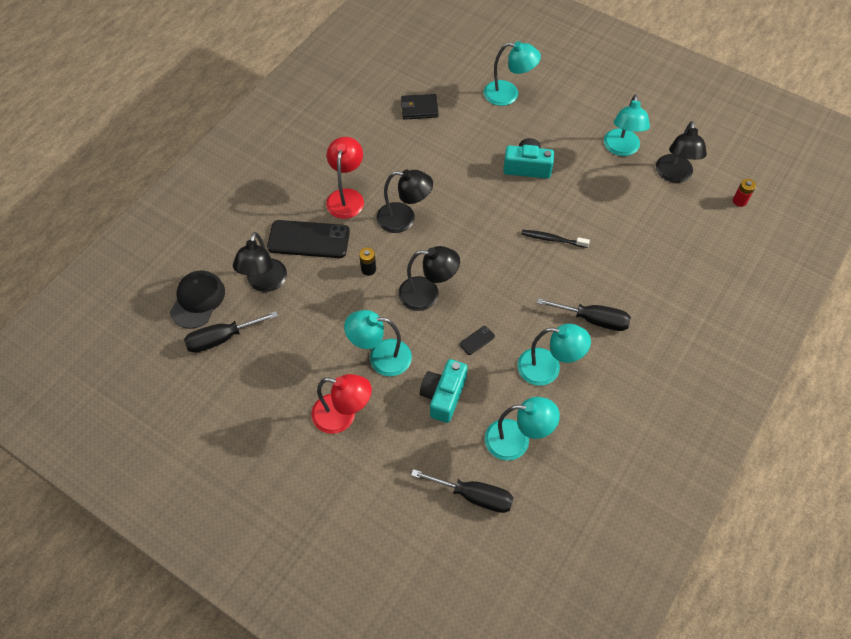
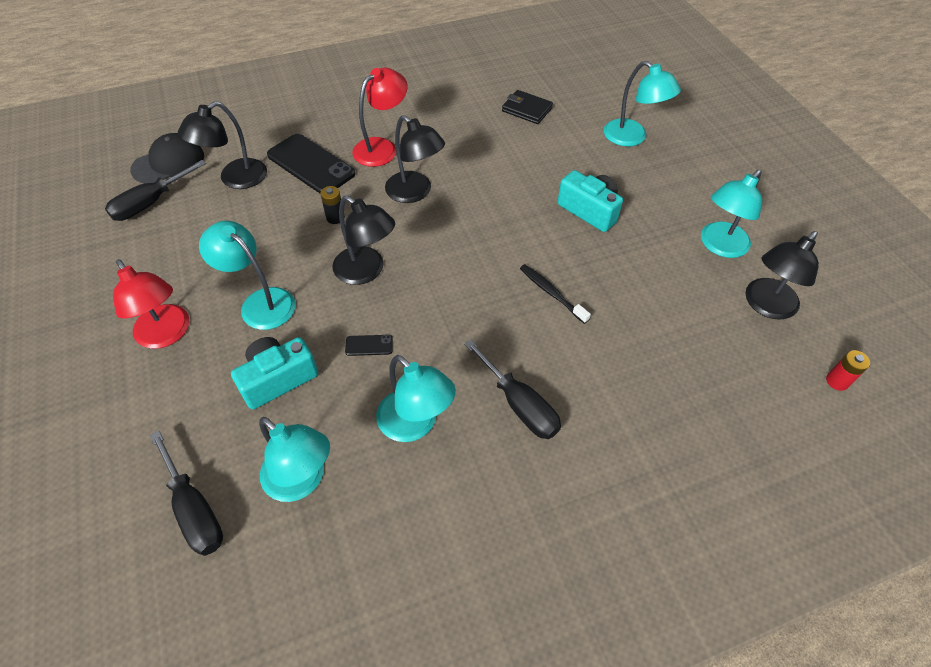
camera: 35 degrees right, 5 degrees down
(222, 338) = (150, 203): black screwdriver -> black screwdriver turned 60 degrees counterclockwise

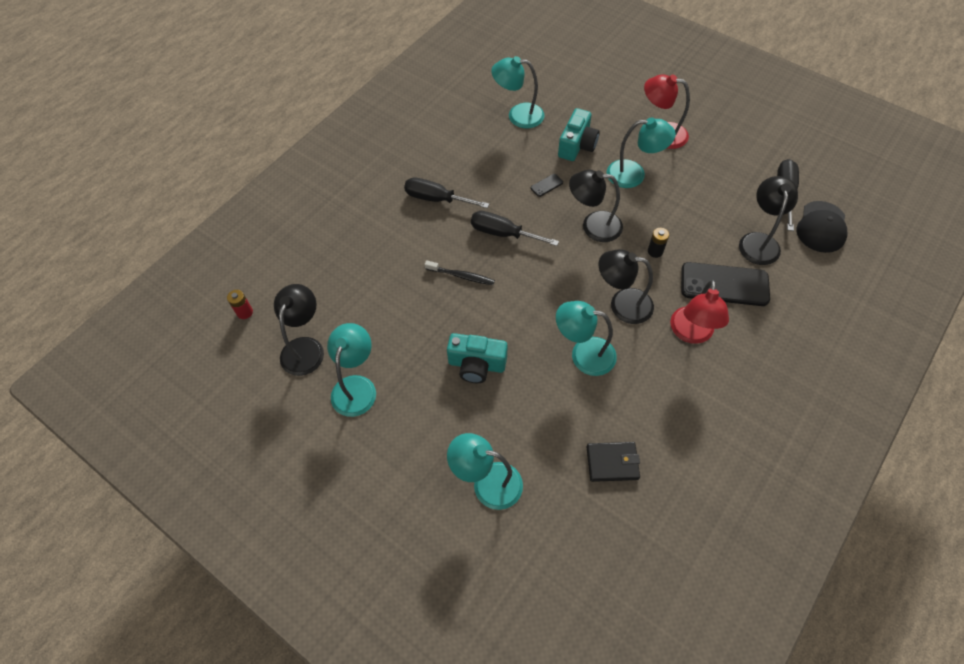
camera: 150 degrees right, 5 degrees up
(194, 509) = (554, 84): black screwdriver -> black screwdriver (503, 233)
(415, 424) = (485, 162): turquoise lamp -> turquoise lamp (583, 354)

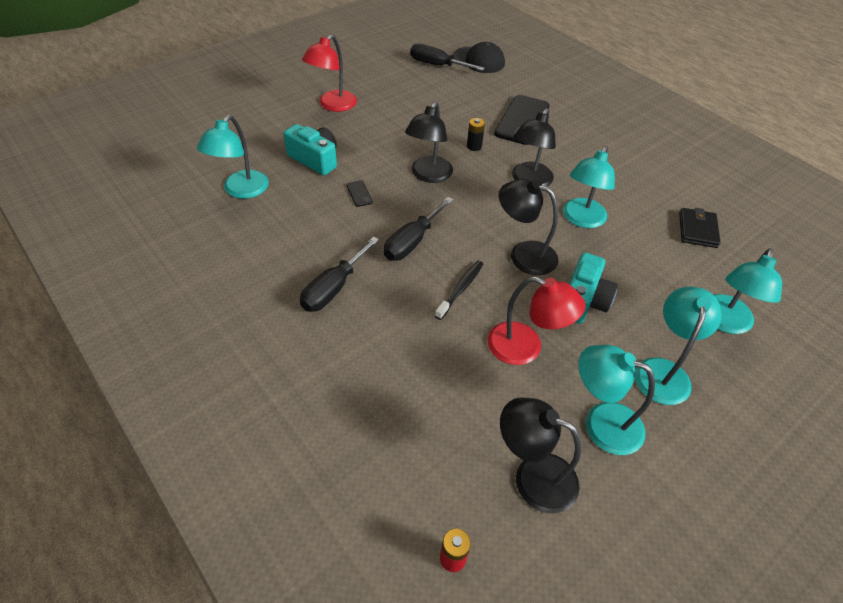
camera: 80 degrees left, 10 degrees down
(634, 174) = (375, 134): turquoise lamp -> turquoise lamp (663, 371)
(691, 333) = (569, 151): red lamp -> red lamp (525, 348)
(759, 241) = (482, 91): black lamp -> black lamp (523, 254)

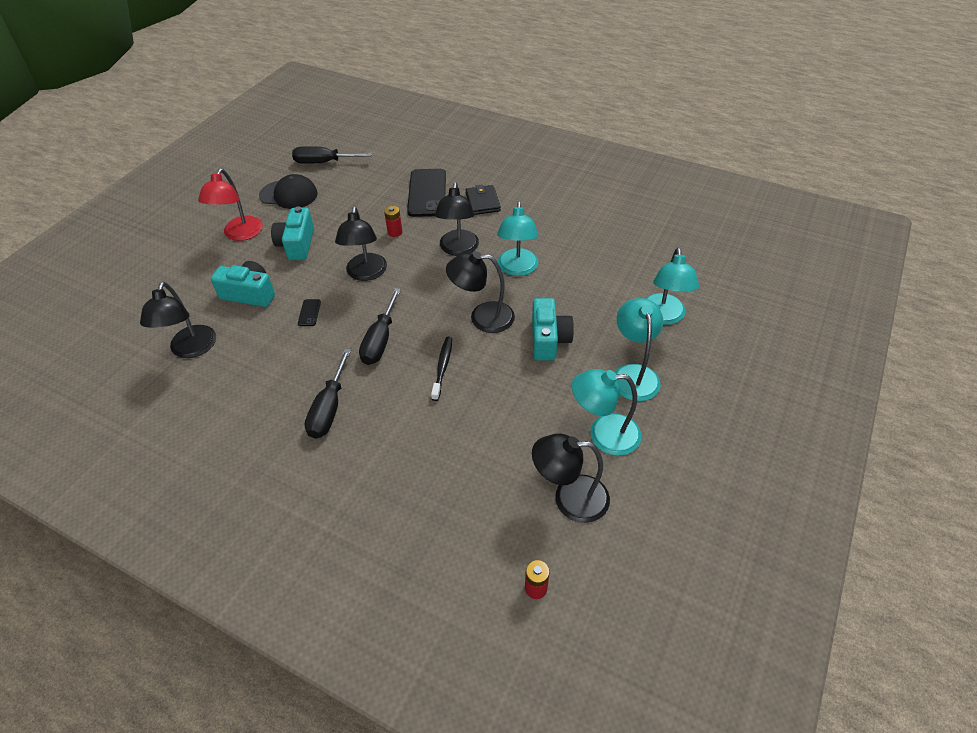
camera: 20 degrees left, 0 degrees up
(241, 190) = (191, 349): turquoise lamp -> black lamp
(359, 193) = (309, 313): black phone -> black phone turned 45 degrees clockwise
(378, 129) = (297, 244): none -> turquoise camera
(474, 146) = (395, 232): black battery -> red battery
(479, 60) = (361, 146): black cap -> black cap (289, 195)
(525, 348) = (519, 397): red lamp -> none
(697, 230) = (614, 246): black wallet -> black wallet (482, 202)

